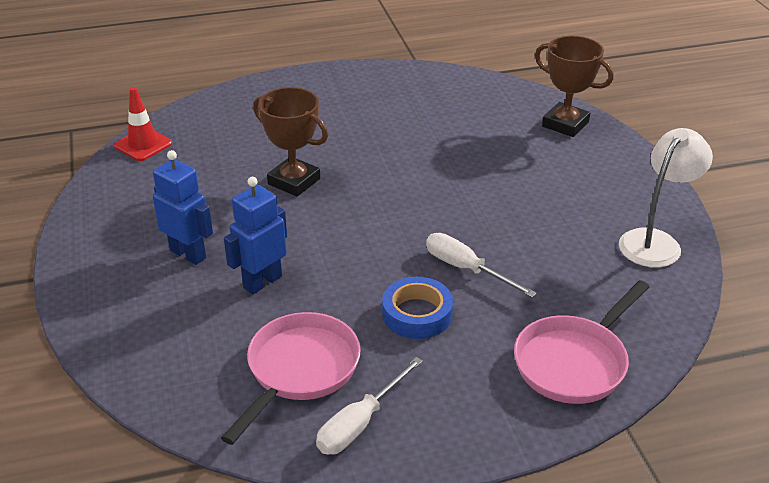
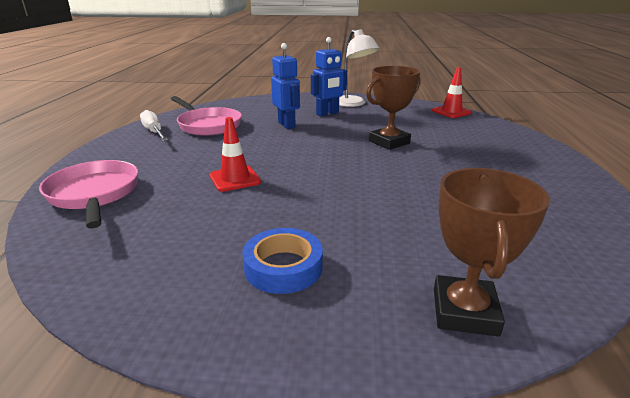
camera: 110 degrees right, 10 degrees down
(417, 314) = (211, 156): blue tape -> blue tape (283, 267)
(466, 269) = (235, 179): white screwdriver -> red traffic cone
(565, 124) = (464, 311): brown trophy -> brown trophy turned 45 degrees counterclockwise
(655, 241) = (158, 293): white lamp -> white lamp (353, 104)

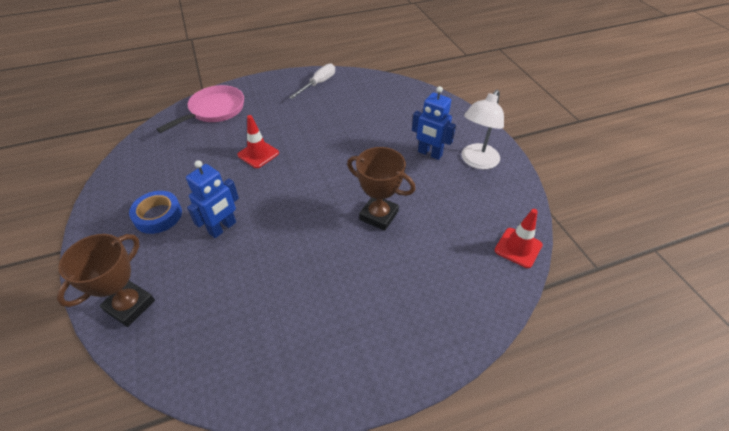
camera: 65 degrees right, 20 degrees up
(208, 125) = (348, 100): pink pan -> none
(287, 125) = (379, 140): blue robot -> blue robot (223, 228)
(464, 311) = (130, 305): brown trophy -> brown trophy turned 45 degrees counterclockwise

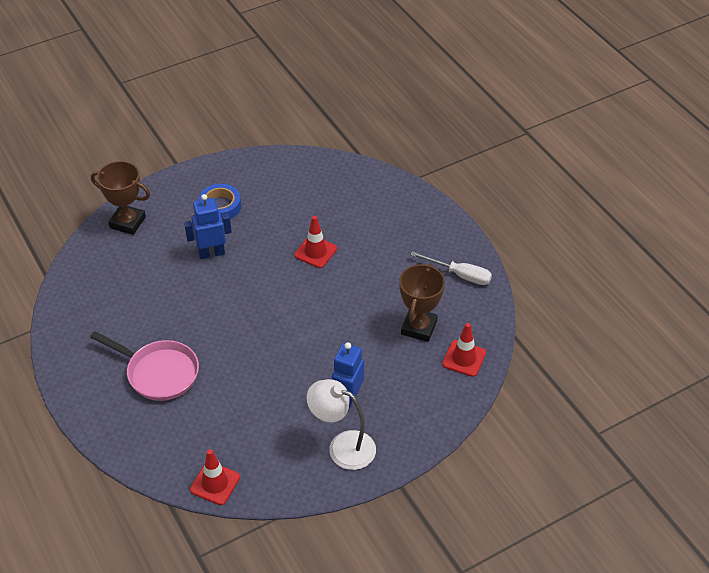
camera: 80 degrees right, 0 degrees up
(214, 110) = (380, 197): pink pan -> pink pan (159, 373)
(223, 228) = (211, 253): blue robot -> blue robot turned 135 degrees clockwise
(378, 215) = (243, 364): brown trophy -> brown trophy (419, 327)
(398, 93) = (464, 358): none -> red traffic cone

